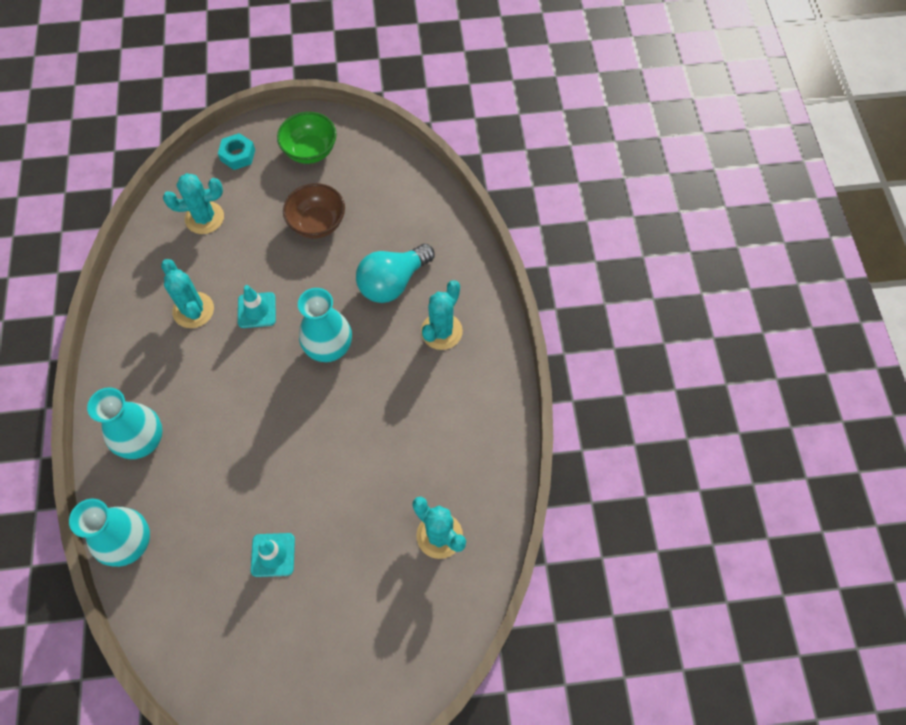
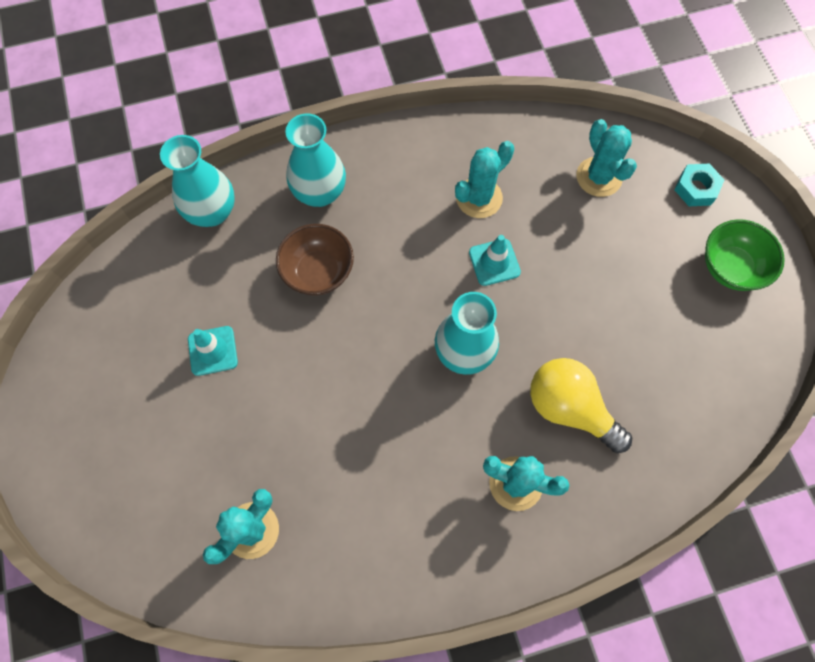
camera: 80 degrees right, 5 degrees up
(317, 223) = (628, 301): brown bowl -> brown bowl (318, 272)
(393, 282) = (570, 408): turquoise light bulb -> yellow light bulb

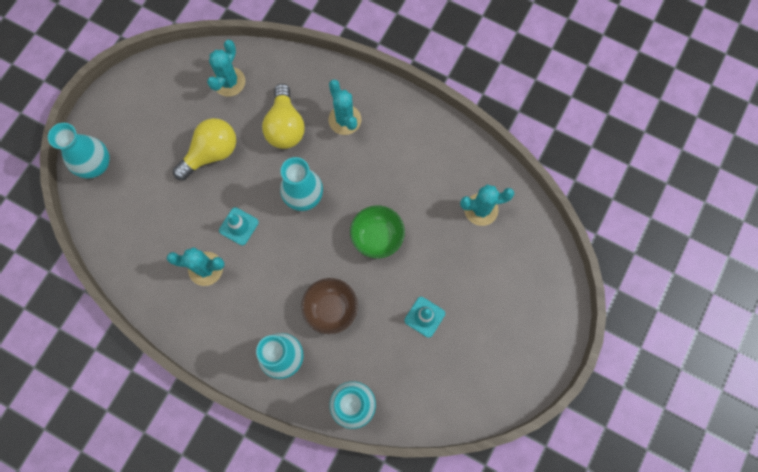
camera: 135 degrees left, 5 degrees up
(599, 177) = (133, 219): turquoise cactus -> turquoise cactus (229, 82)
(607, 304) = (211, 153): none -> yellow light bulb
(696, 189) = (96, 165): turquoise nut -> turquoise vase
(730, 267) = (134, 114): green bowl -> green bowl (377, 237)

